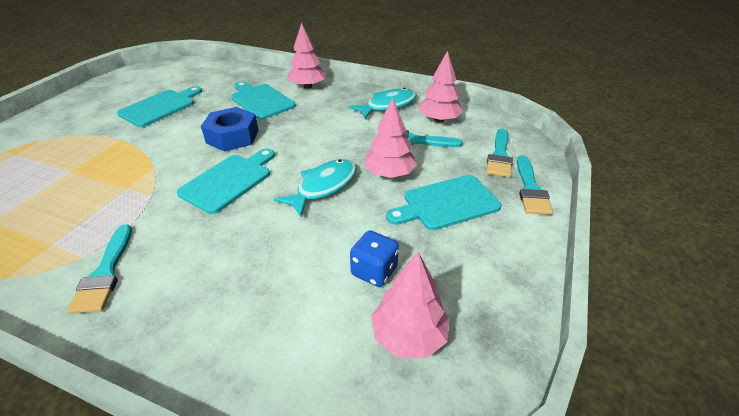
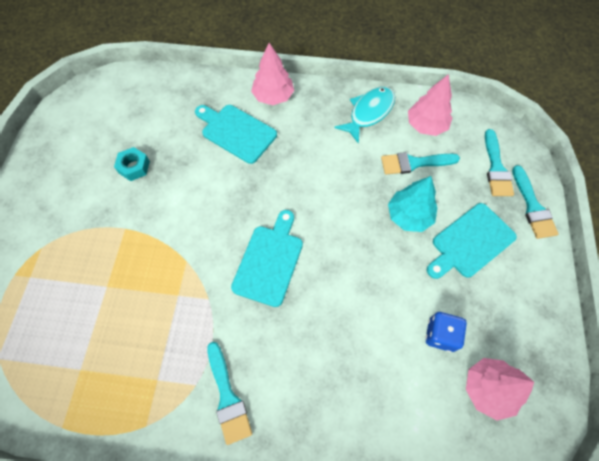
camera: 15 degrees left, 25 degrees up
(160, 107) = (134, 167): turquoise cutting board -> turquoise nut
(232, 136) = (238, 197): blue nut -> none
(323, 186) = (358, 247): turquoise fish -> none
(389, 174) = (409, 216): pink tree -> turquoise tree

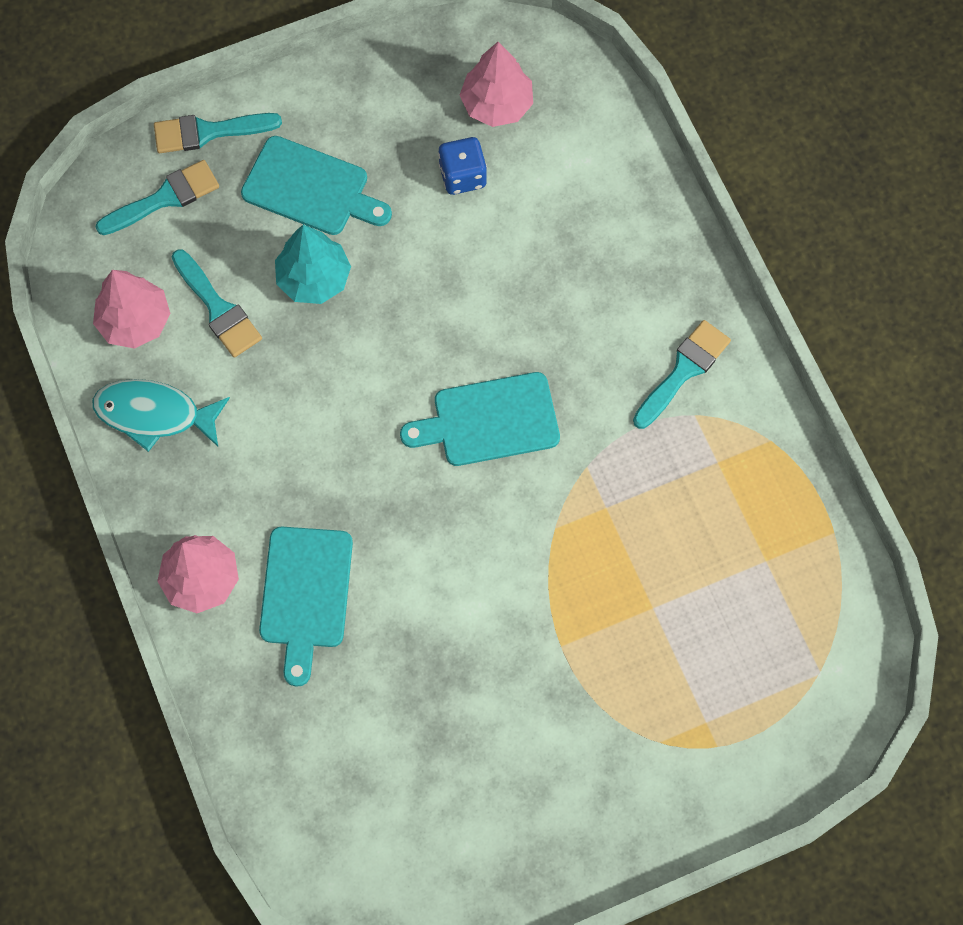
camera: 120 degrees left, 5 degrees up
(134, 167) = (458, 708): turquoise nut -> none
(533, 207) = (208, 132): turquoise brush -> turquoise brush turned 150 degrees counterclockwise

